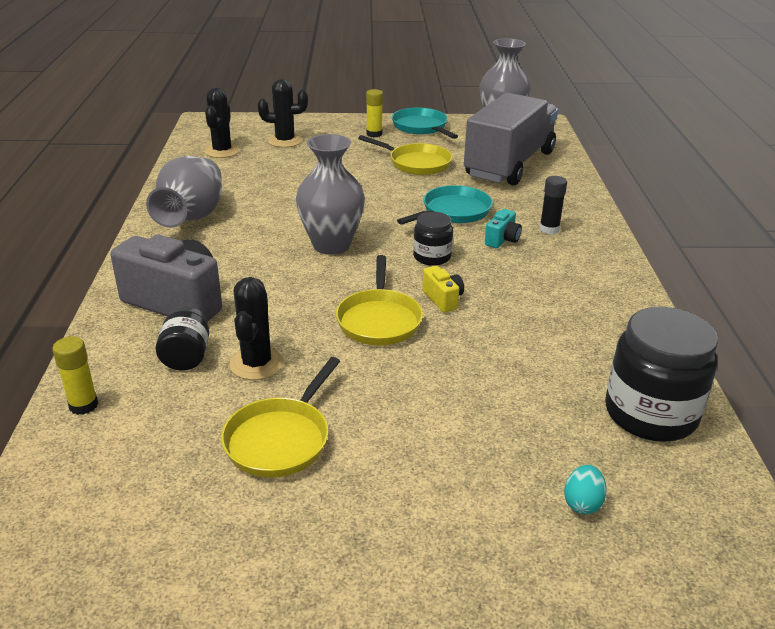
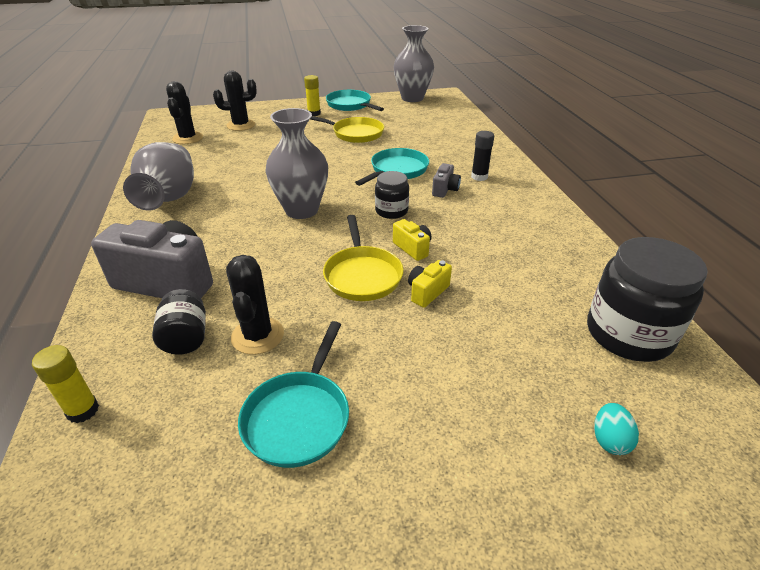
camera: 10 degrees left, 5 degrees up
(281, 439) = (299, 416): yellow pan -> turquoise pan
(444, 345) = (427, 292): none -> yellow camera
(502, 240) = (445, 190): turquoise camera -> grey camera
(509, 164) = (429, 128): grey truck -> none

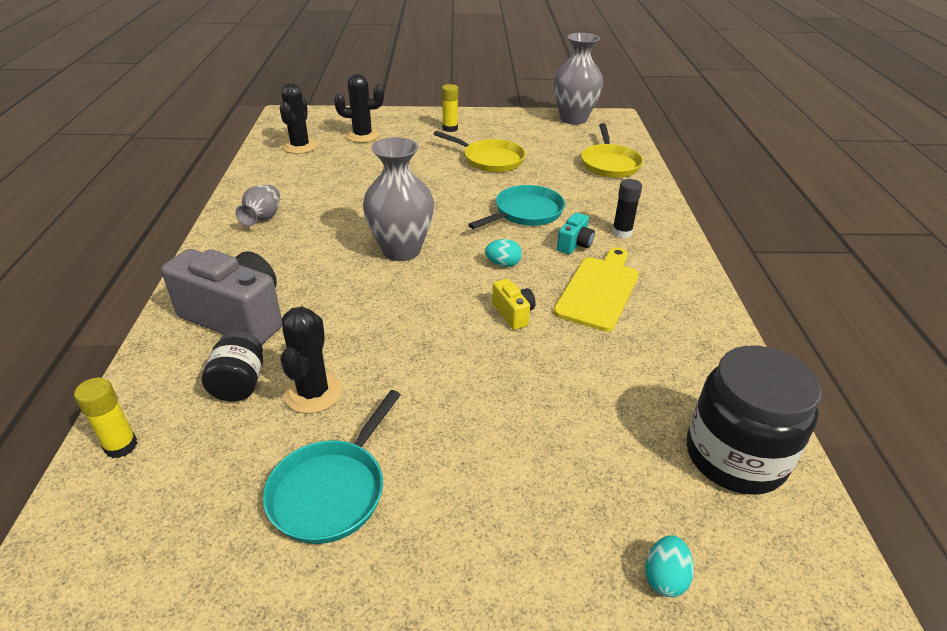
camera: 10 degrees right, 0 degrees up
(170, 198) = (263, 218): grey vase -> grey vase, size x0.55
(350, 105) = (496, 122): turquoise pan -> none
(362, 275) = (446, 338): yellow pan -> yellow pan (609, 164)
(391, 211) = (503, 264): black jar -> turquoise egg
(427, 292) = (513, 369): yellow camera -> none
(445, 190) = (574, 244): grey camera -> turquoise camera
(476, 222) = (599, 290): none -> yellow cutting board

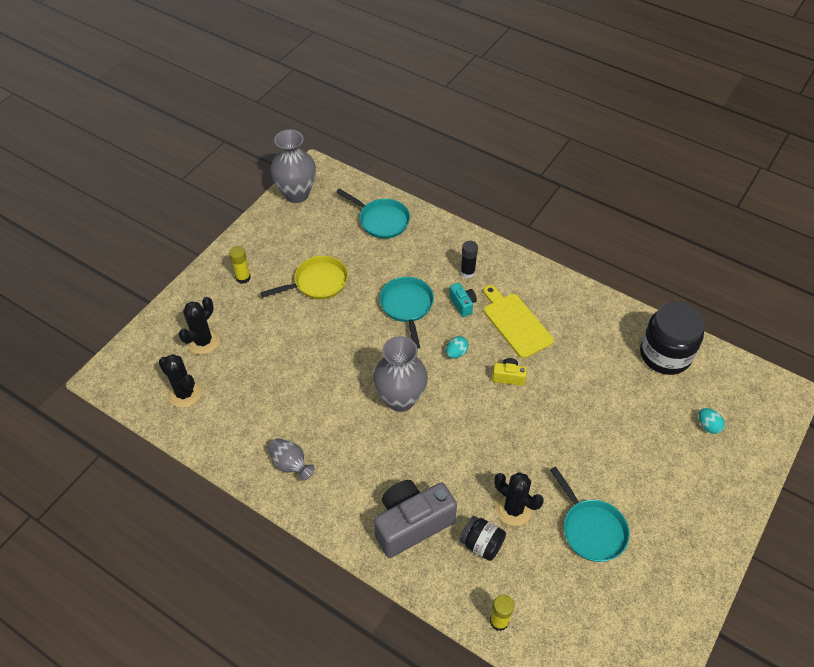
camera: 55 degrees left, 15 degrees up
(609, 164) = (381, 220): yellow pan -> turquoise pan

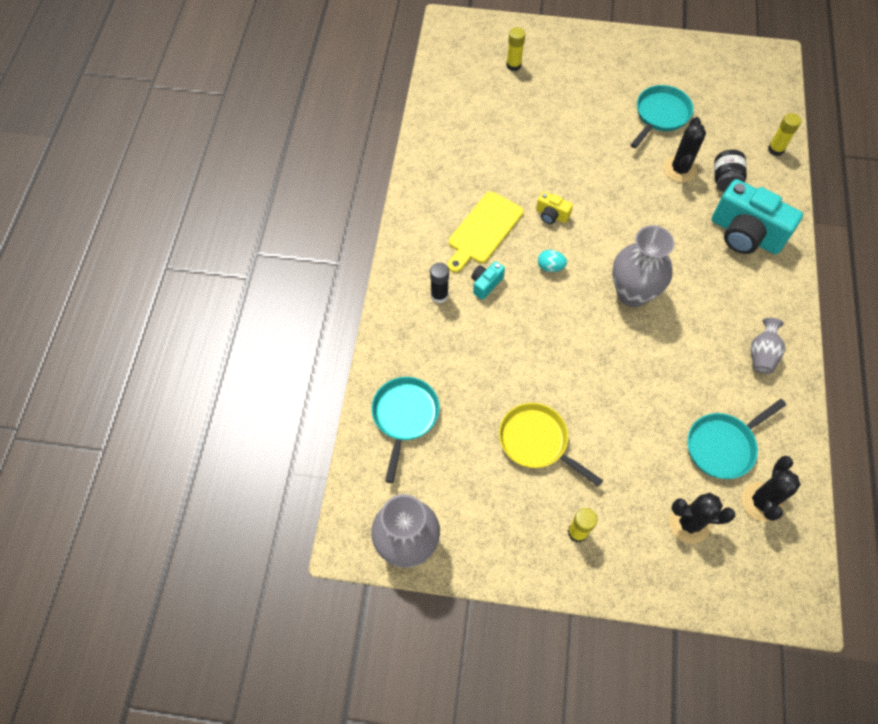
camera: 115 degrees left, 10 degrees up
(407, 306) = (518, 334): turquoise pan -> turquoise pan (723, 445)
(411, 524) = (745, 234): grey camera -> turquoise camera
(508, 377) = (551, 215): yellow camera -> yellow camera turned 45 degrees counterclockwise
(665, 354) = (454, 108): black jar -> none
(708, 426) = (513, 65): turquoise egg -> yellow glue stick

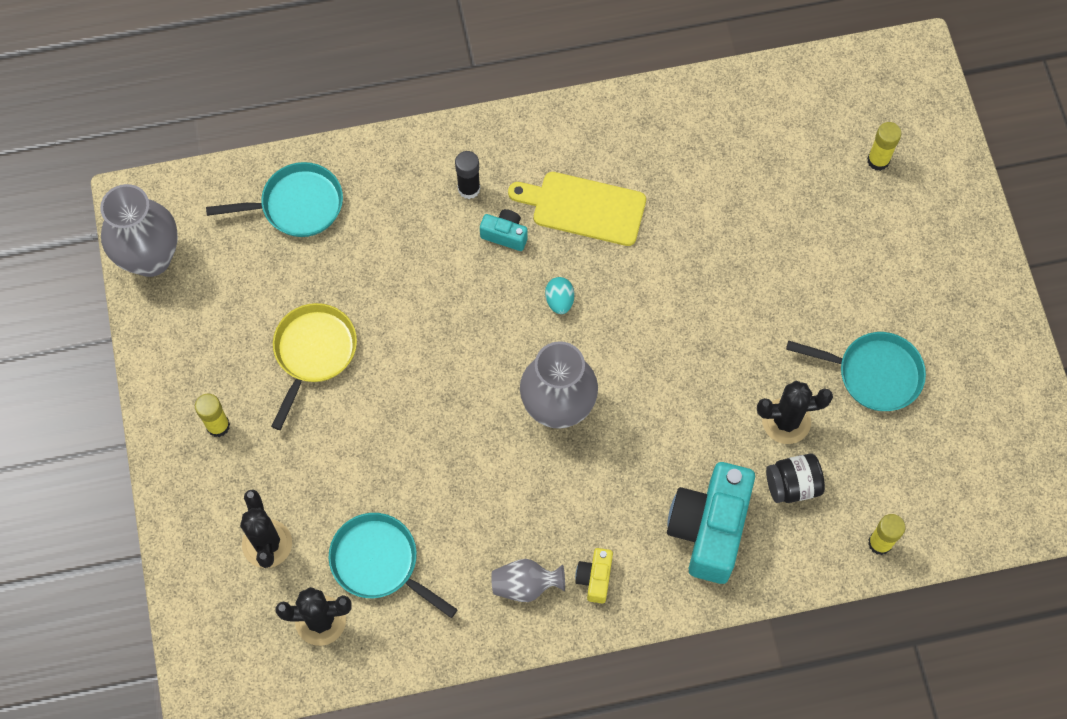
camera: 70 degrees right, 5 degrees up
(551, 215) = (640, 280): yellow camera -> yellow camera (595, 578)

